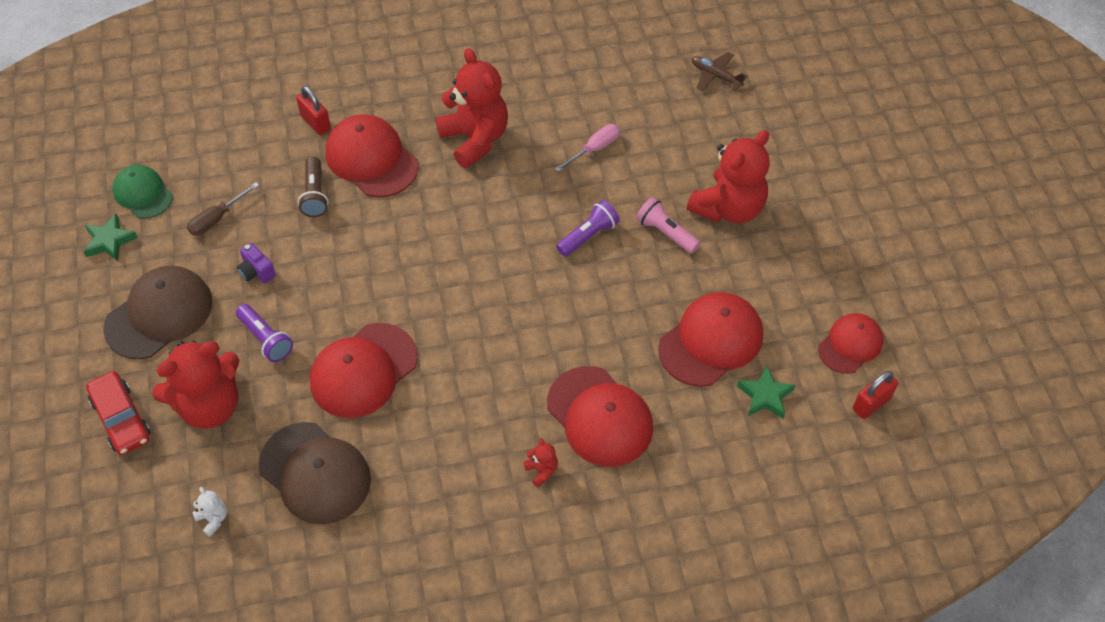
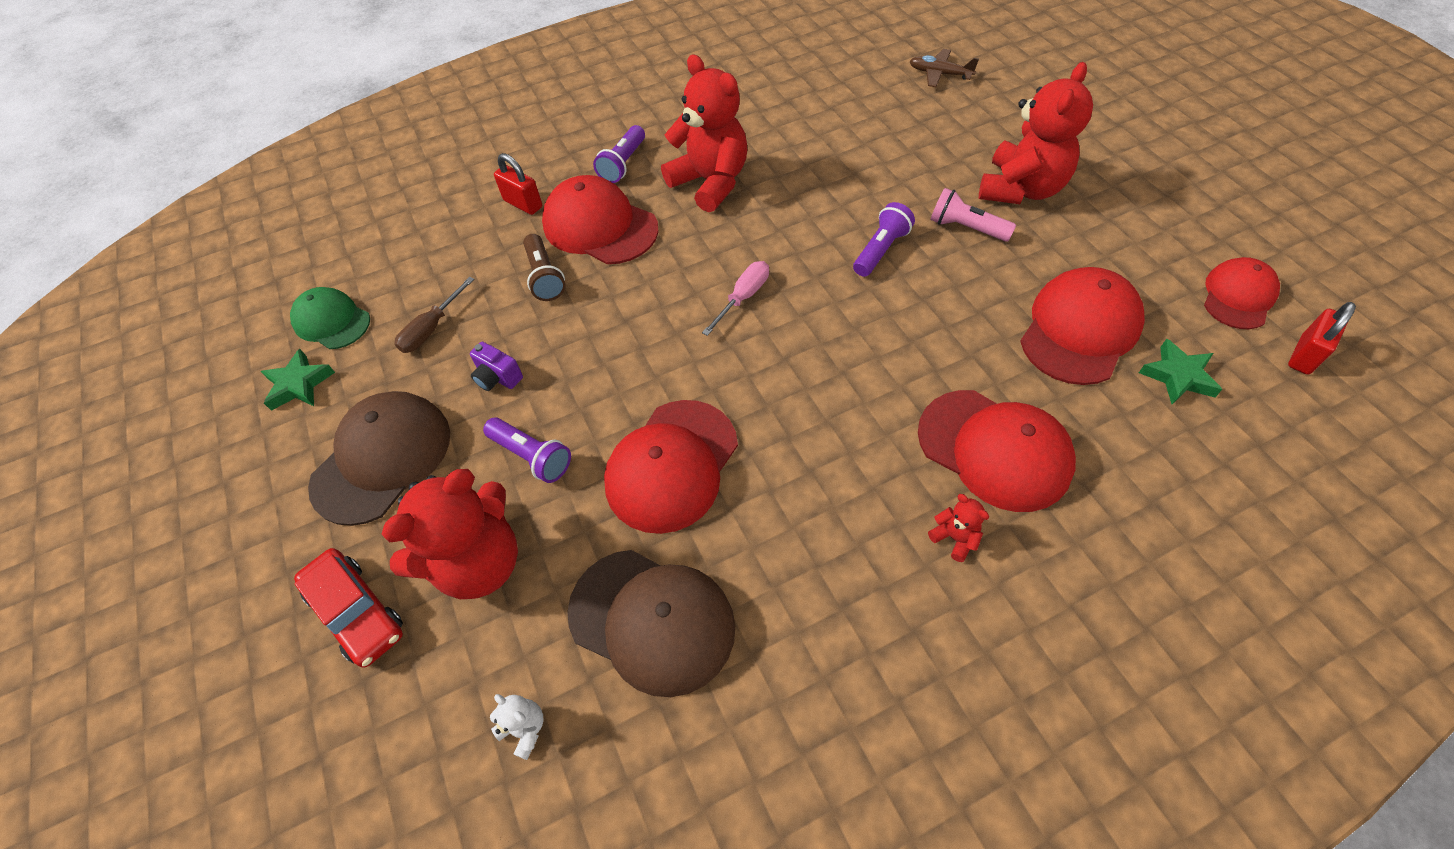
camera: 10 degrees left, 0 degrees up
(409, 103) = (623, 164): none -> purple flashlight
(594, 149) = (846, 164): pink screwdriver -> pink screwdriver (743, 297)

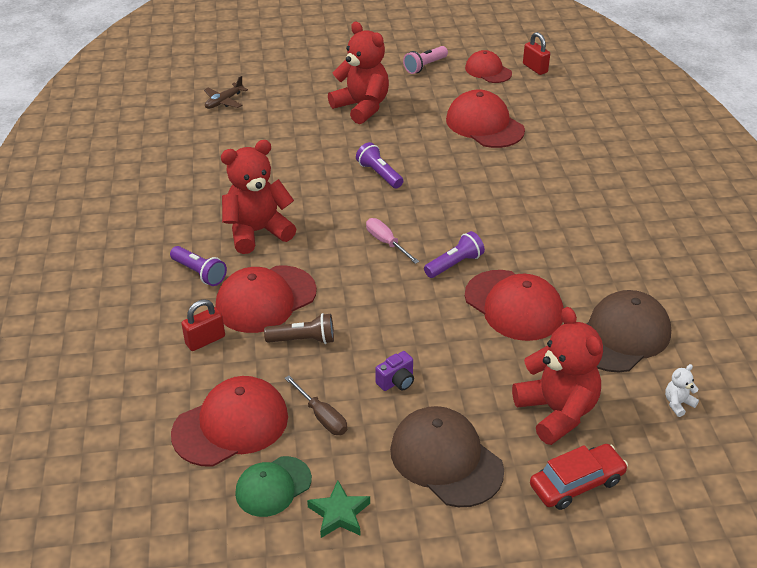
camera: 75 degrees left, 15 degrees down
(532, 456) = (478, 372): purple flashlight -> purple flashlight (454, 264)
(954, 538) = (603, 209): red teddy bear -> none
(966, 228) = (381, 137): pink flashlight -> pink flashlight (425, 66)
(994, 449) = (552, 179): red cap -> red cap (231, 425)
(1178, 376) = (531, 107): green star -> none

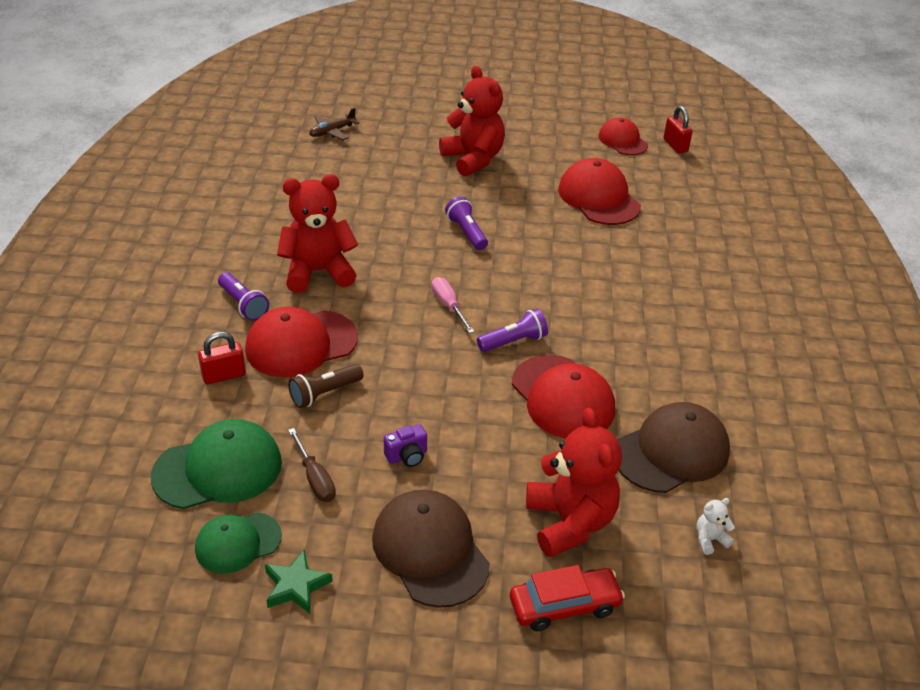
camera: 10 degrees right, 0 degrees up
(231, 425) = (218, 469): red cap -> green cap
(303, 340) = (325, 393): brown flashlight -> brown flashlight turned 135 degrees clockwise
(425, 66) = (556, 126): pink flashlight -> none

